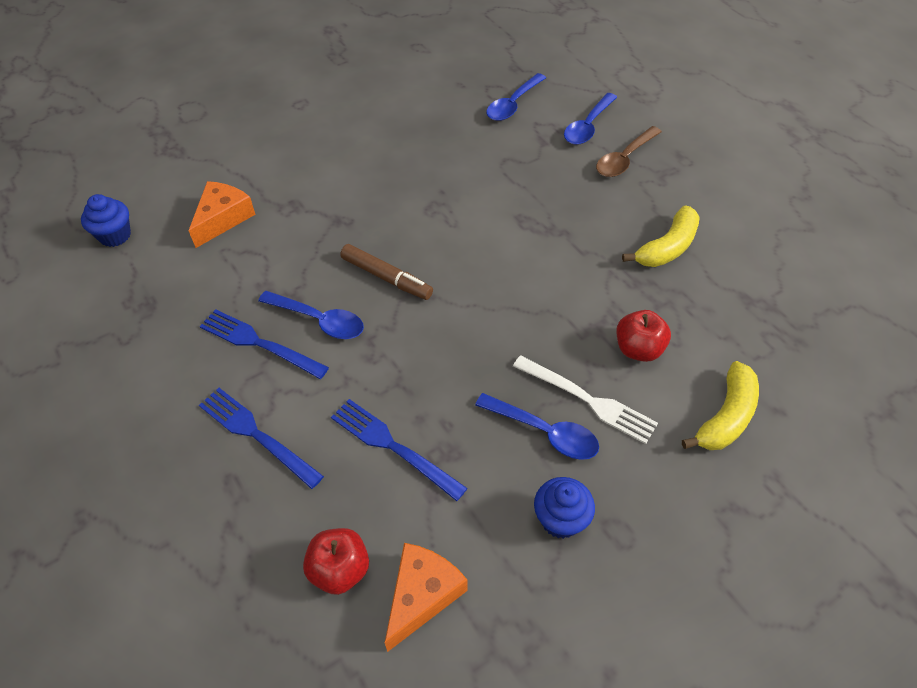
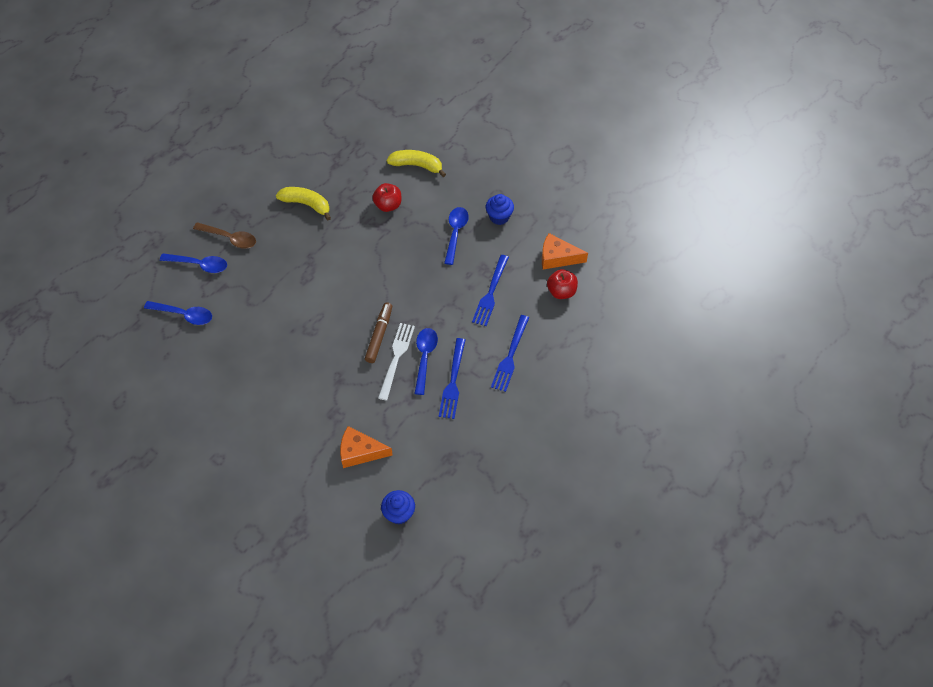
camera: 110 degrees left, 5 degrees up
(589, 400) = (429, 219): white fork -> white fork (396, 357)

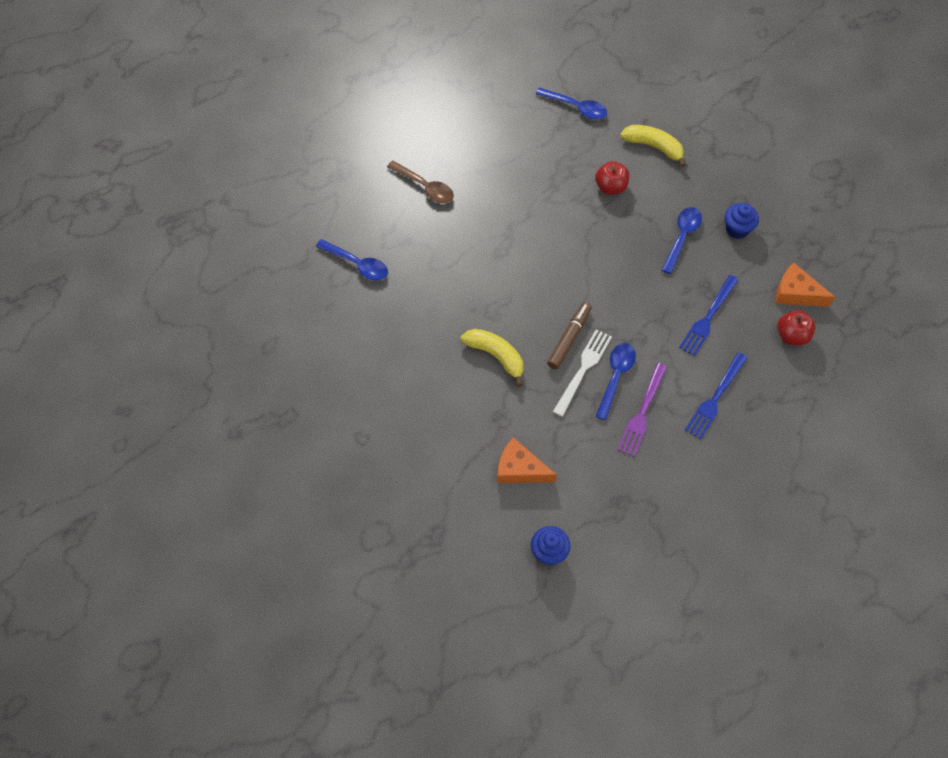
camera: 15 degrees right, 5 degrees up
(199, 265) = (385, 210): blue spoon -> blue spoon (576, 107)
(306, 204) = (518, 166): yellow banana -> yellow banana (496, 356)
(453, 382) = (642, 413): blue fork -> purple fork

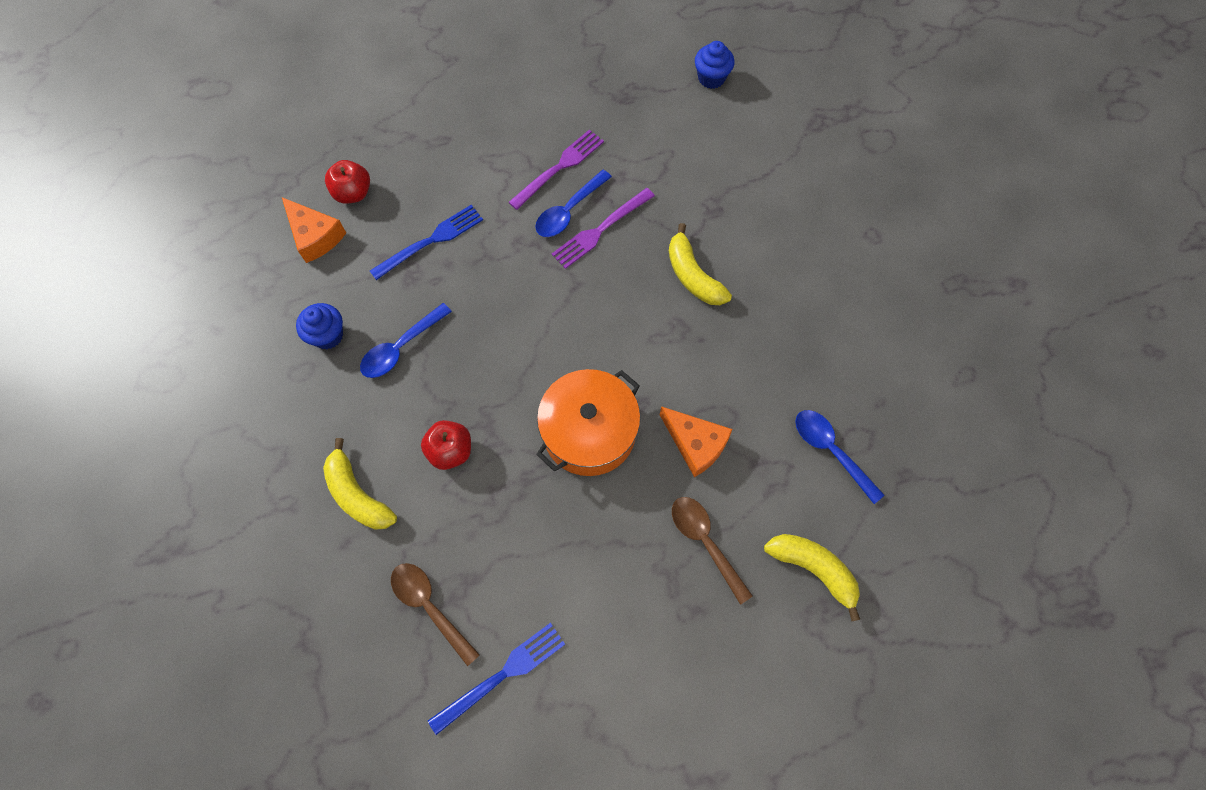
camera: 160 degrees left, 5 degrees up
(352, 193) = (813, 569): none -> yellow banana
(519, 469) = (711, 154): orange cheese -> orange cheese (695, 444)
(526, 225) = (589, 432): none -> orange pot
(569, 338) = (600, 268): brown marker -> none
(576, 107) = (430, 606): blue spoon -> brown spoon
(583, 369) = (600, 230): white fork -> purple fork
(715, 398) = (475, 157): blue fork -> blue fork (502, 674)

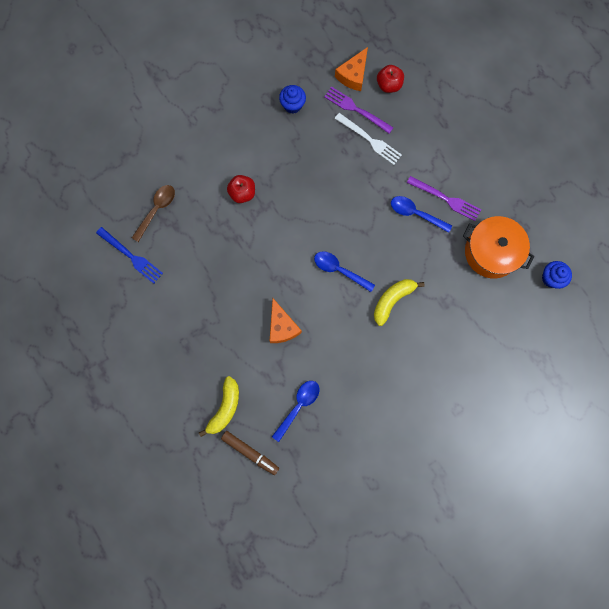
camera: 75 degrees right, 10 degrees up
(358, 494) = (206, 154): yellow banana -> none
(401, 348) = (296, 146): blue spoon -> blue spoon (339, 270)
(431, 240) = (370, 140): blue fork -> white fork
(589, 432) = (273, 265): orange pot -> orange pot (491, 252)
(600, 230) = (408, 236): purple fork -> purple fork (356, 109)
(695, 444) = (282, 326): orange cheese -> orange cheese turned 45 degrees counterclockwise
(705, 542) = (225, 344): brown spoon -> none
(894, 545) = (250, 452): none -> brown marker

